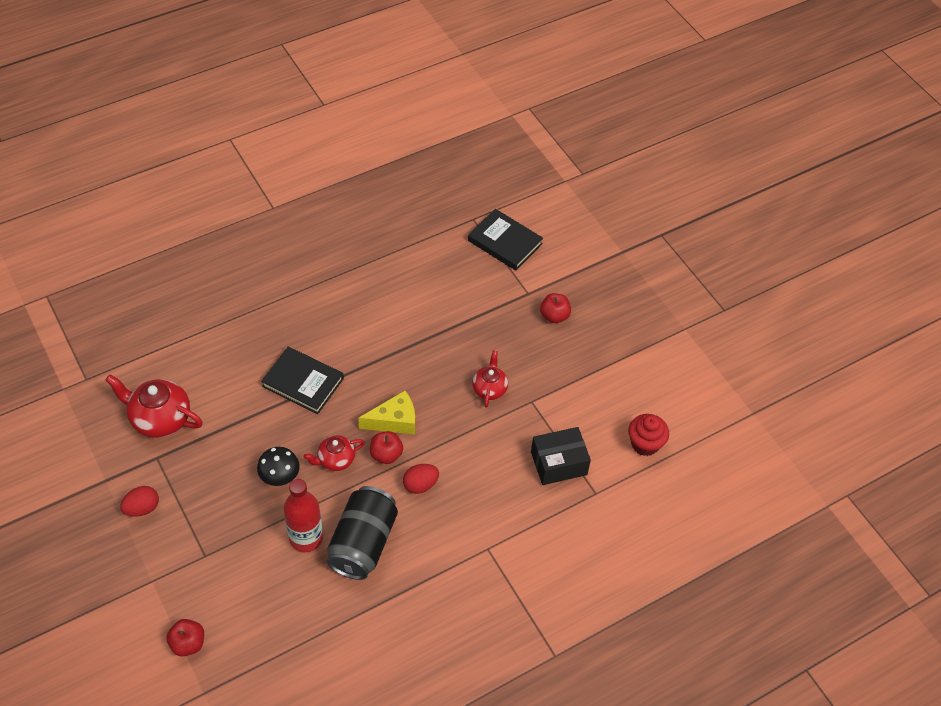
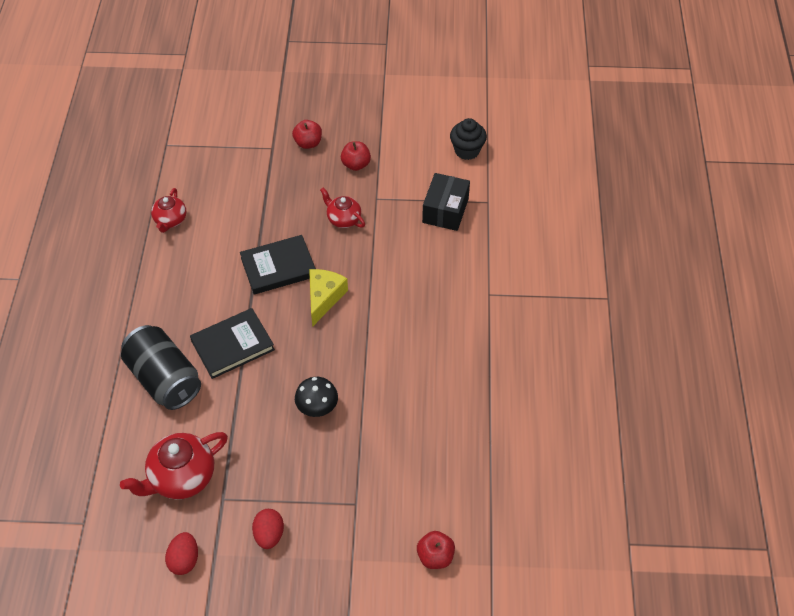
camera: 55 degrees left, 0 degrees up
(306, 538) = (392, 416): red bottle -> none
(335, 460) = (331, 358): red teapot -> red teapot (170, 220)
(363, 543) = (426, 377): black can -> black can (164, 379)
(386, 454) = (353, 319): red apple -> red apple (356, 164)
(420, 485) = (399, 310): red egg -> red egg (184, 560)
(505, 242) = (208, 137): black book -> black book (278, 267)
(645, 444) = (467, 150): red cupcake -> black cupcake

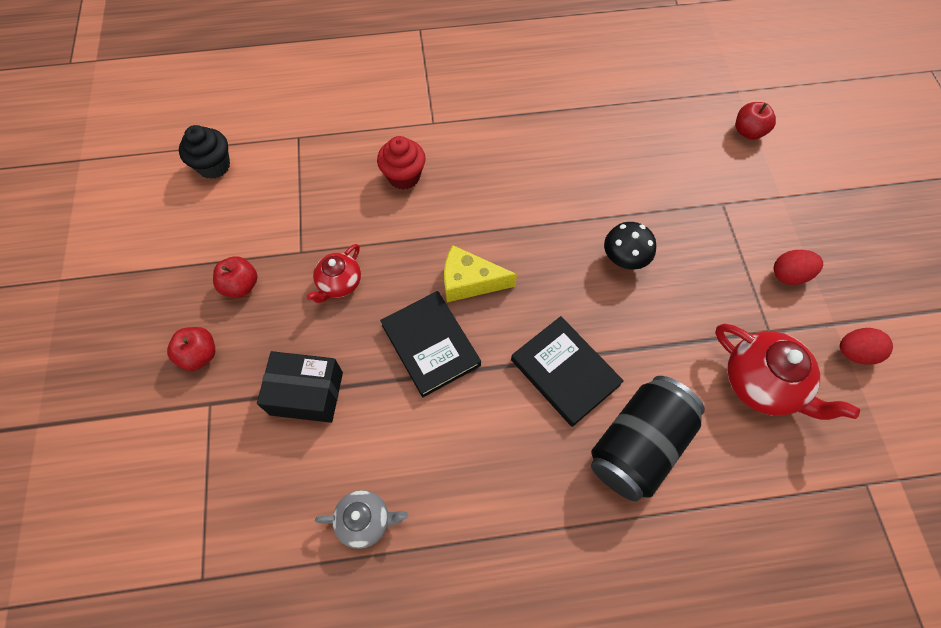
camera: 100 degrees left, 10 degrees up
(170, 220) = (365, 521): red teapot -> grey teapot
(434, 267) = (404, 176): none -> red cupcake
(445, 210) = (315, 176): black box -> black box (306, 393)

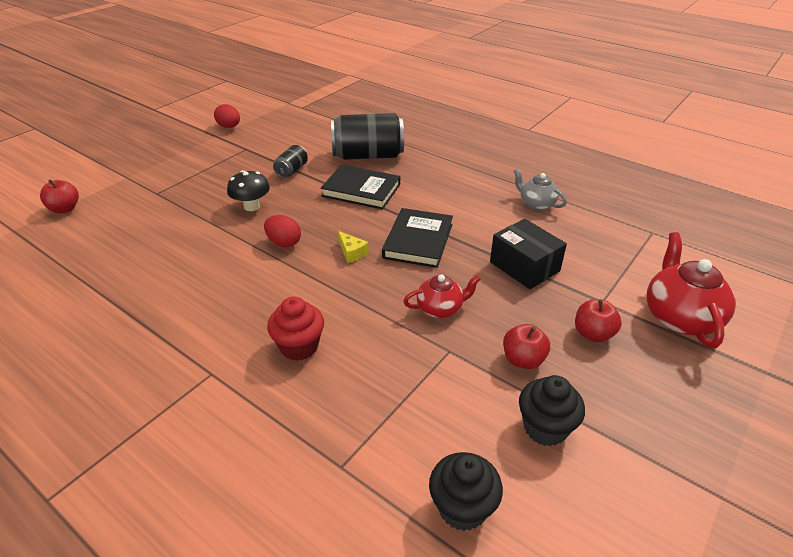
camera: 135 degrees left, 25 degrees down
(194, 244) = (545, 428): none -> black cupcake
(469, 282) = (352, 253): yellow cheese -> yellow cheese, size x0.58
(565, 372) = (361, 190): black book -> black book turned 75 degrees counterclockwise
(670, 340) = (292, 170): none -> black can
(762, 384) = (283, 140): red teapot -> red teapot (679, 317)
(789, 275) = (195, 156): red egg -> red egg (284, 243)

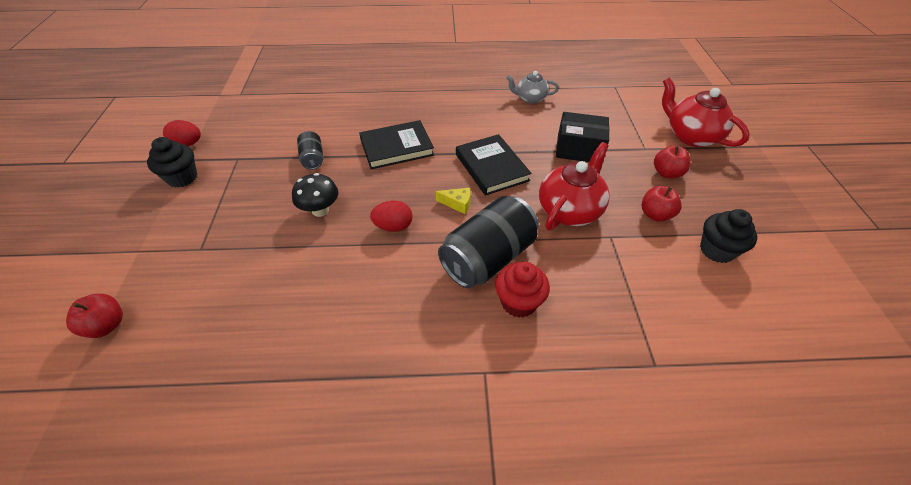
camera: 40 degrees left, 10 degrees up
(368, 155) = (362, 114): black can -> black can (488, 258)
(440, 308) = (569, 210): red teapot -> red teapot, size x1.67
(462, 507) = (742, 333): black cupcake -> black cupcake (182, 178)

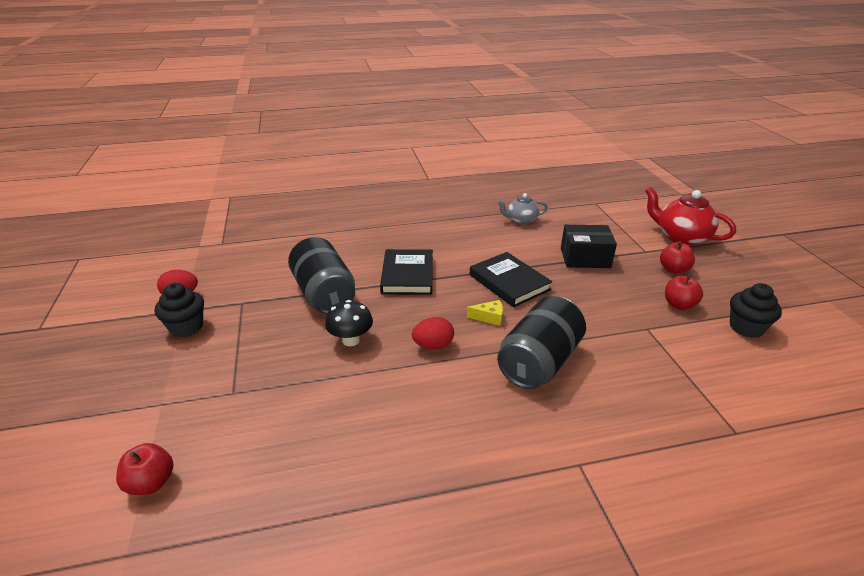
camera: 10 degrees left, 15 degrees down
(312, 158) = (324, 294): black can -> black can, size x2.03
(396, 147) = (407, 275): black book -> black book turned 60 degrees counterclockwise
(518, 302) = (585, 396): red cupcake -> none
(569, 210) = (599, 310): red teapot -> none

